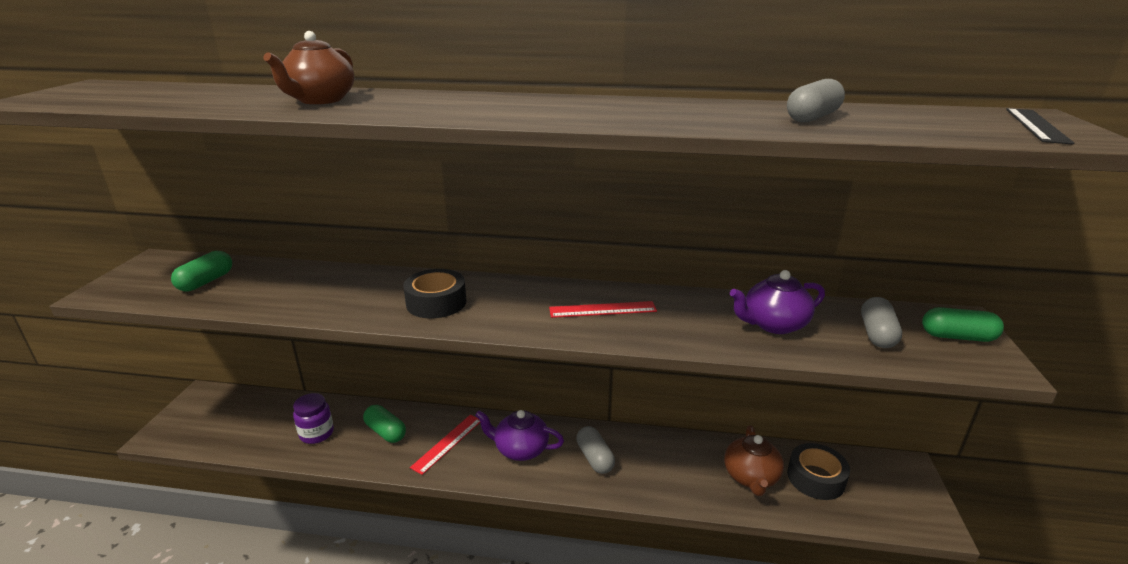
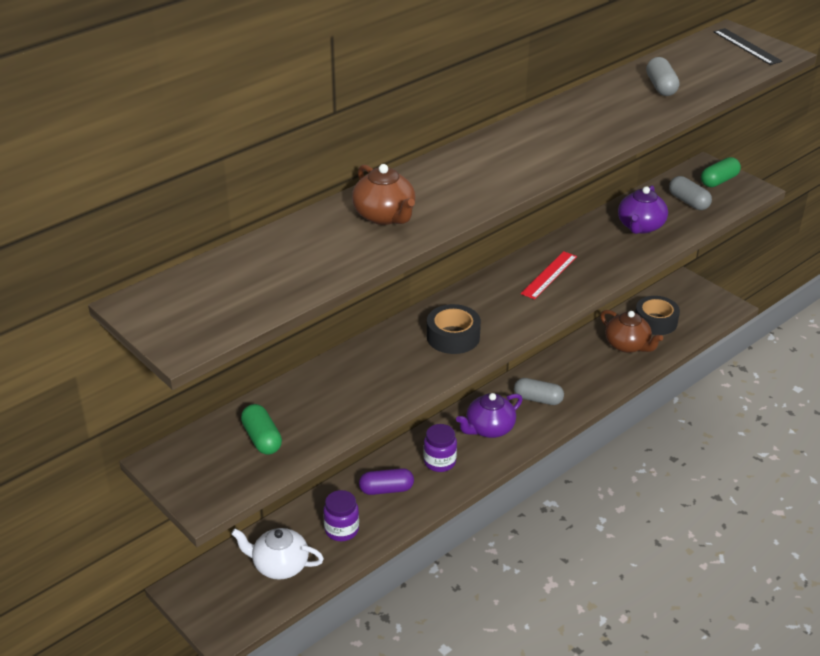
camera: 50 degrees left, 10 degrees up
(253, 424) = (279, 565): none -> white teapot
(385, 432) = (386, 489): green capsule -> purple capsule
(447, 443) = (439, 462): red ruler -> purple jar

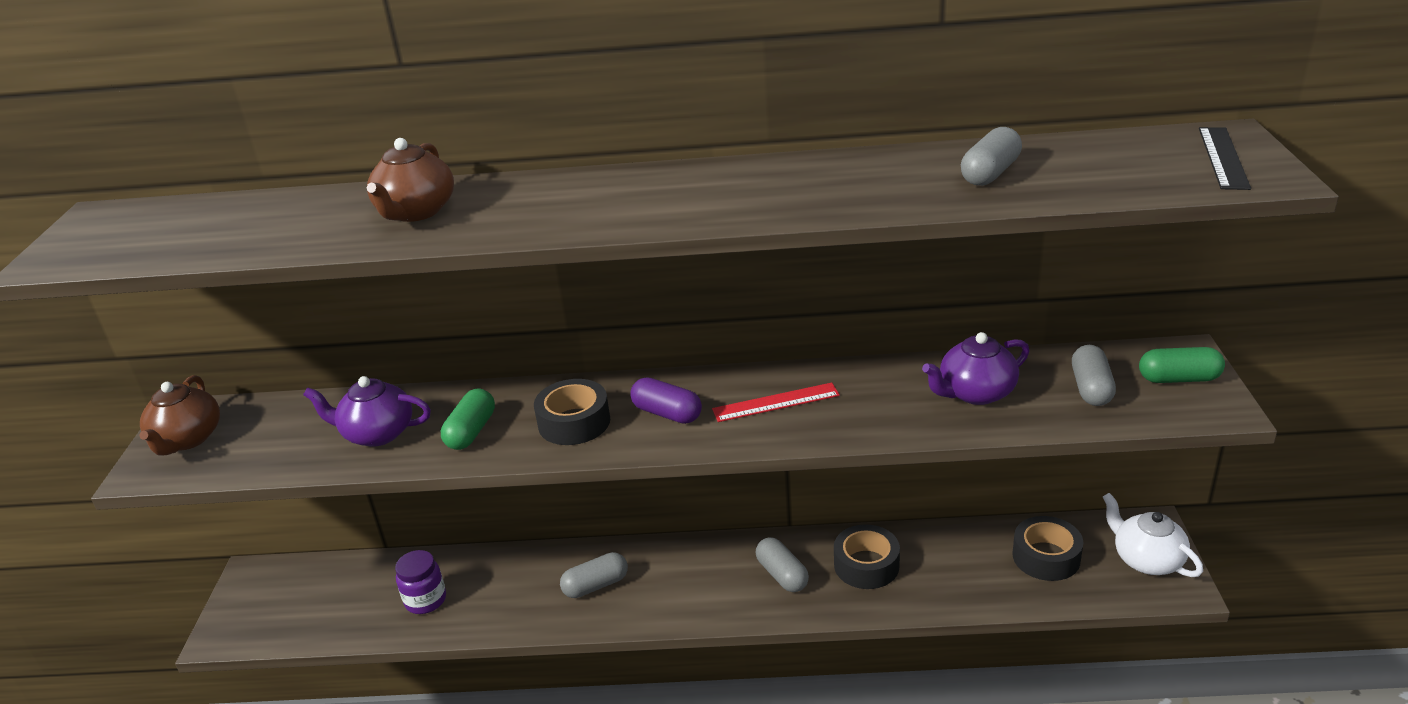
camera: 45 degrees right, 5 degrees down
(262, 439) = (271, 436): green capsule -> green capsule (471, 431)
(279, 565) = (337, 601): white teapot -> white teapot (1146, 559)
(386, 489) = (513, 584): purple capsule -> purple capsule (667, 413)
(439, 462) = (596, 585): purple jar -> grey capsule
(489, 429) = (688, 578): purple teapot -> purple teapot (377, 433)
(575, 371) = (866, 565): none -> black tape
(627, 345) = (971, 568): brown teapot -> brown teapot (187, 439)

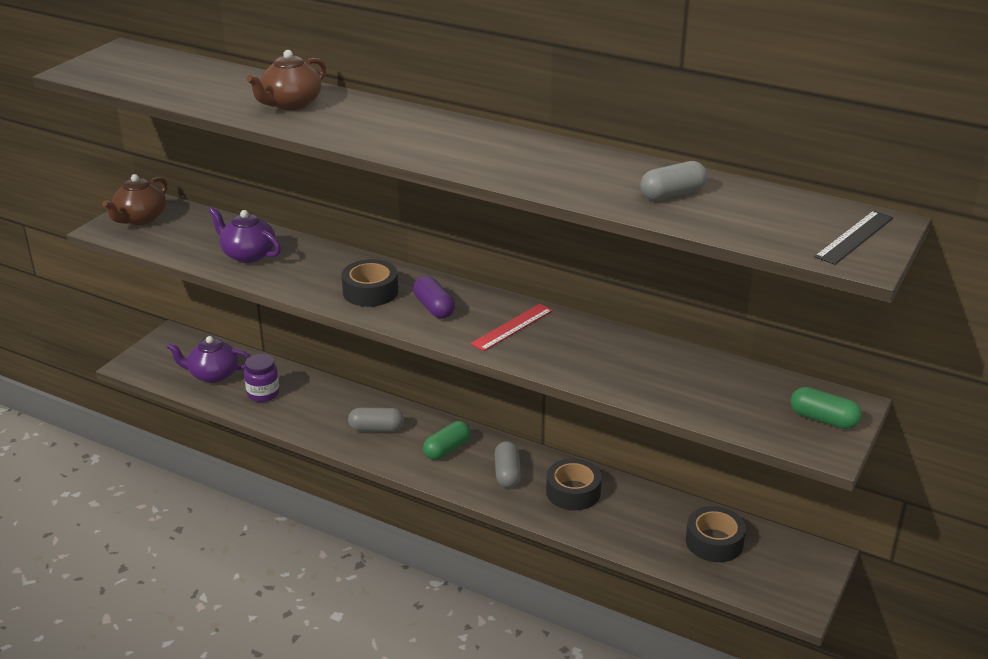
camera: 25 degrees right, 0 degrees up
(471, 431) = (303, 274): green capsule -> green capsule (447, 449)
(775, 402) = (512, 327): red ruler -> red ruler turned 60 degrees counterclockwise
(975, 393) = (657, 372): purple teapot -> purple teapot (213, 375)
(1091, 388) = (746, 401): grey capsule -> none
(1146, 559) = (792, 576): white teapot -> none

